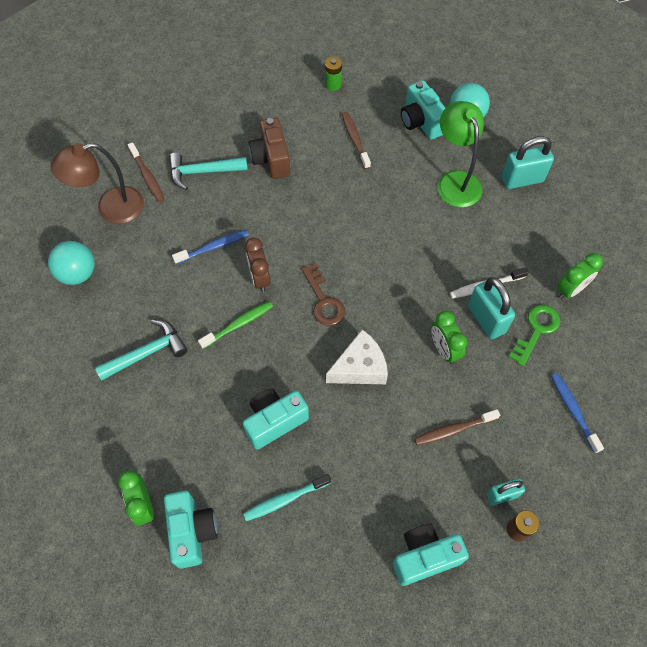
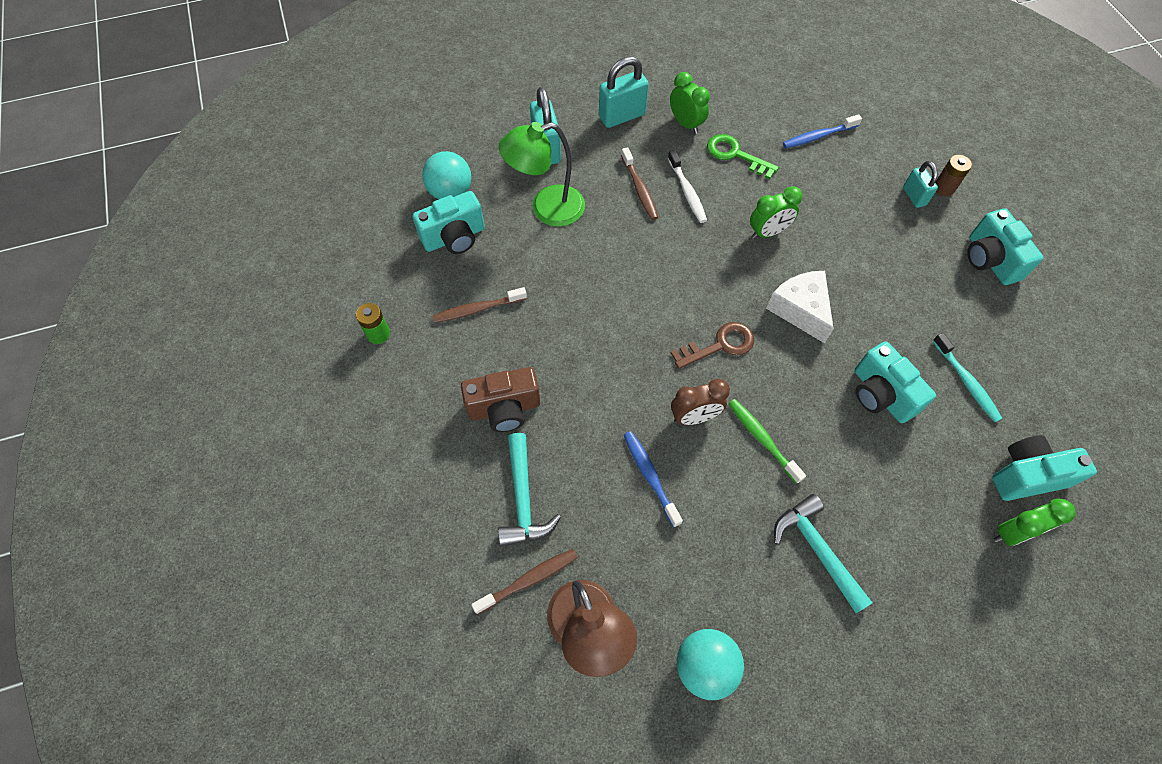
camera: 90 degrees left, 0 degrees up
(453, 430) = (856, 230): brown toothbrush -> brown toothbrush (639, 189)
(486, 319) = (727, 194): turquoise padlock -> turquoise padlock (622, 116)

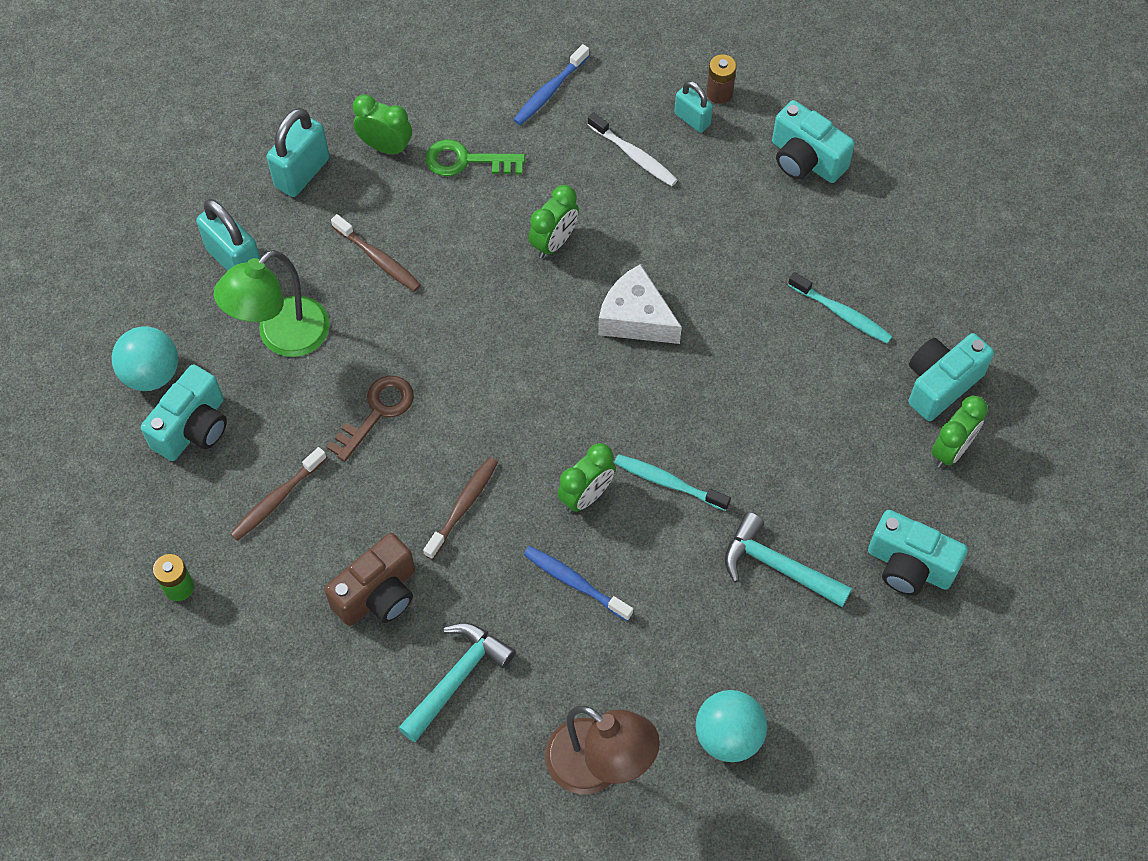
camera: 30 degrees left, 0 degrees up
(523, 499) = (457, 677): turquoise hammer -> turquoise hammer turned 105 degrees counterclockwise
(529, 580) = (511, 753): brown toothbrush -> brown toothbrush (463, 506)
(687, 192) = (436, 235): white toothbrush -> white toothbrush (634, 155)
(694, 417) = (586, 496): brown clock -> green clock
(720, 345) = (571, 402): brown key -> brown key (377, 412)
(762, 439) = (668, 482): green toothbrush -> turquoise toothbrush
(880, 394) = (763, 371): turquoise camera -> turquoise camera (909, 566)

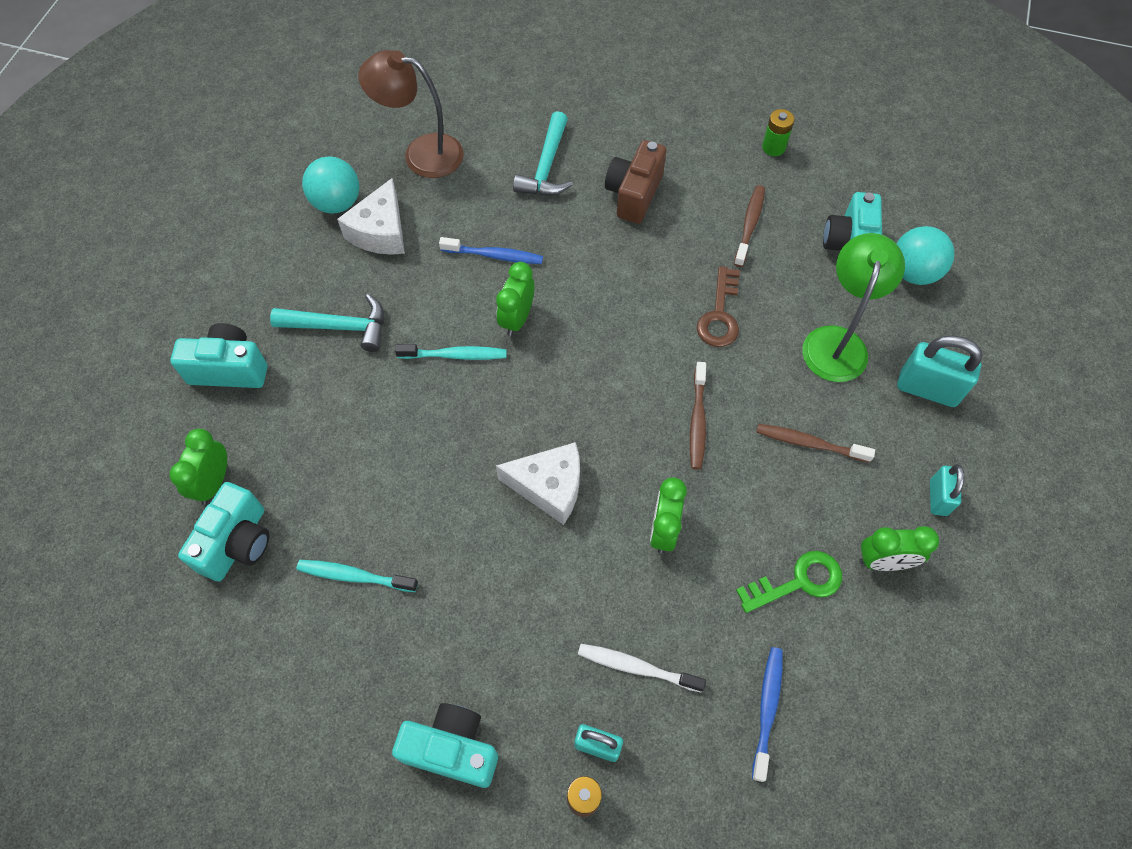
camera: 155 degrees right, 0 degrees up
(302, 173) = (938, 498): turquoise padlock -> turquoise padlock, size x0.61
(463, 506) = (608, 274): brown toothbrush -> brown toothbrush (697, 421)
(690, 671) = (380, 232): none -> white cheese

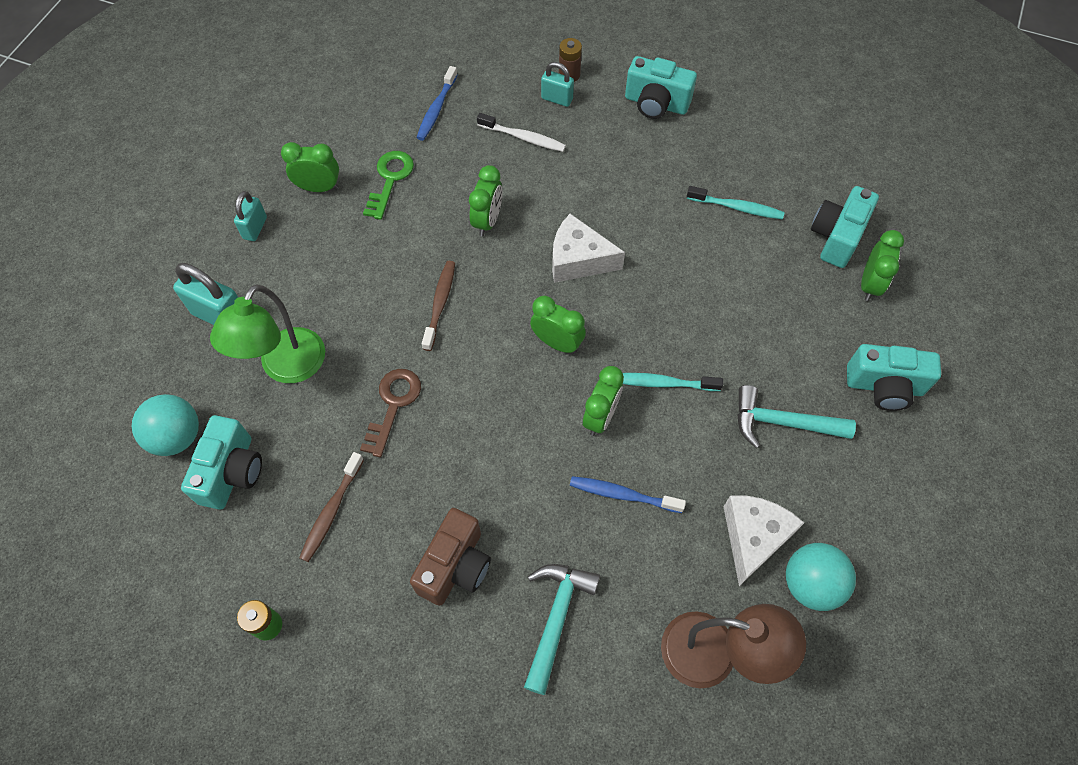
camera: 175 degrees left, 0 degrees up
(565, 388) = (557, 343): none -> green clock
(798, 581) = (390, 179): green key -> green key turned 120 degrees clockwise
(809, 443) = (346, 277): brown toothbrush -> none

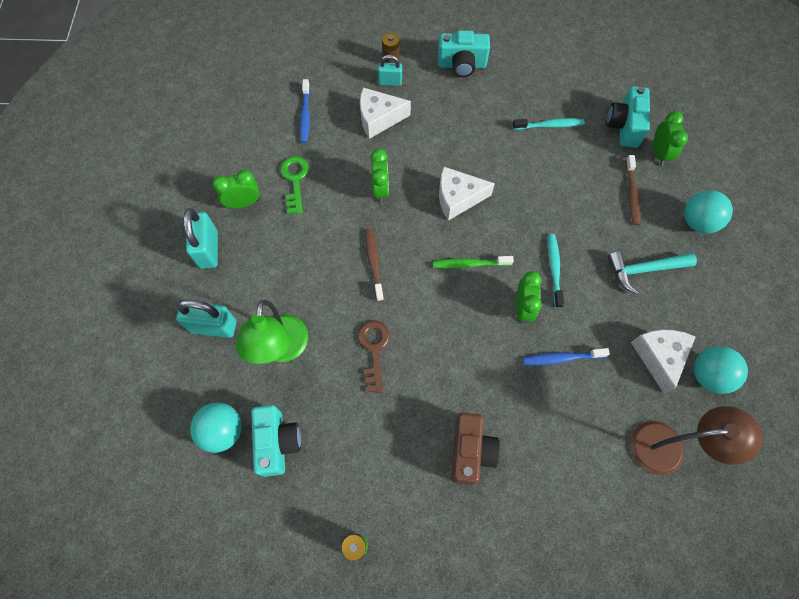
camera: 20 degrees left, 5 degrees up
(255, 228) = (209, 250): turquoise padlock -> turquoise padlock, size x1.63
(331, 511) = (364, 444): brown toothbrush -> brown toothbrush (631, 194)
(523, 138) = (379, 118): white toothbrush -> white cheese
(556, 618) = (555, 461): turquoise hammer -> none
(557, 343) = (469, 264): green clock -> green toothbrush
(663, 383) = (554, 269): turquoise toothbrush -> turquoise toothbrush turned 105 degrees clockwise
(884, 386) = (697, 222): turquoise camera -> turquoise ball

